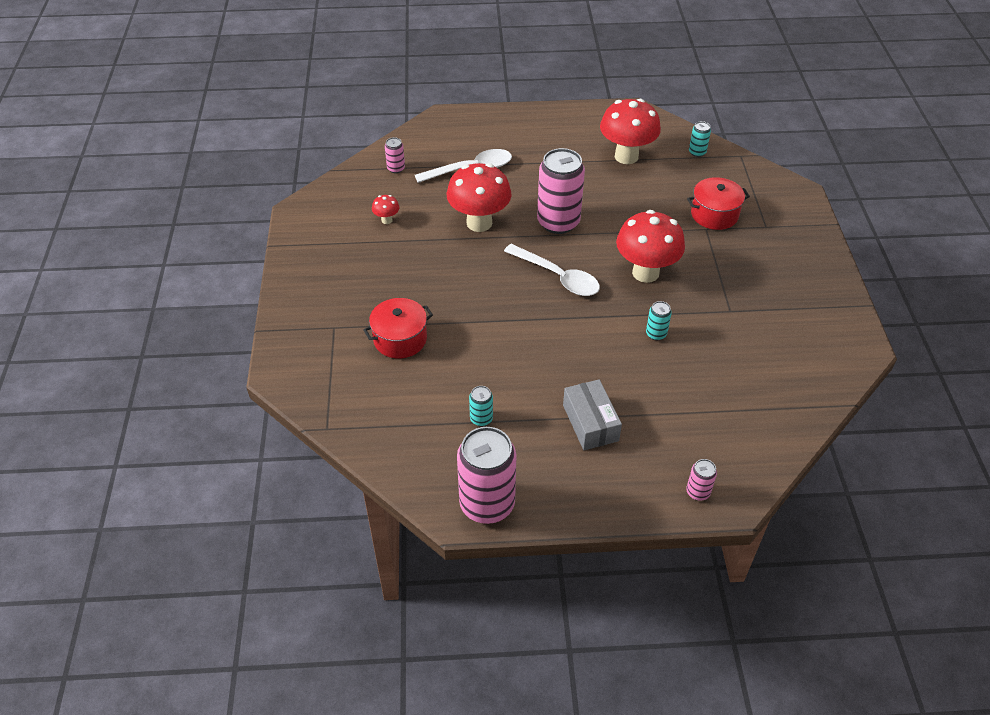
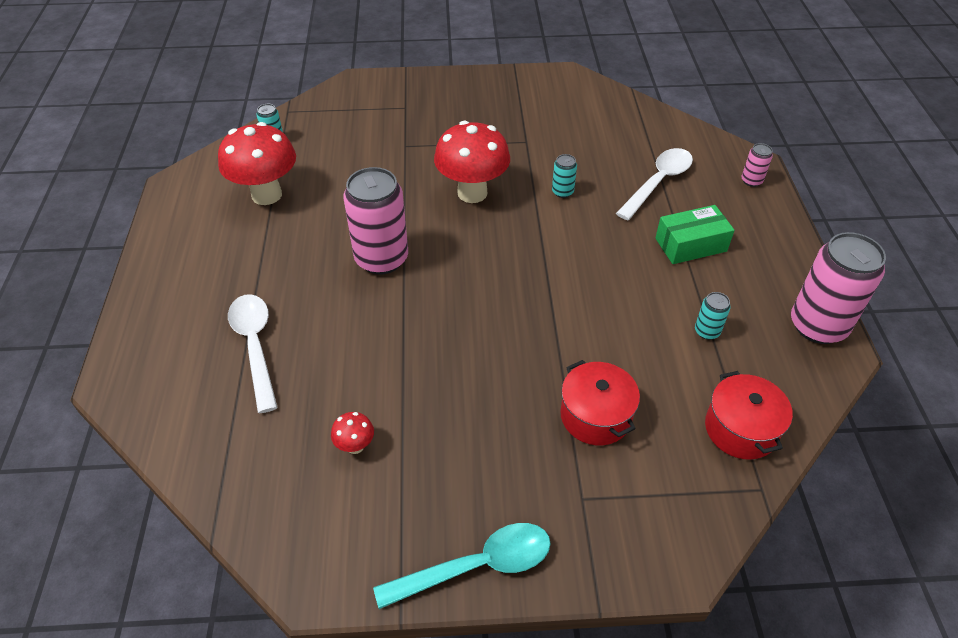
camera: 90 degrees left, 0 degrees up
(295, 276) = (476, 566): none -> turquoise spoon
(396, 168) = (231, 441): pink can -> none
(479, 223) = (374, 336): red mushroom -> none
(557, 277) = (478, 262): white spoon -> white spoon (658, 182)
(590, 423) = (690, 245): grey box -> green box
(714, 214) = (383, 138): red pot -> red pot (740, 429)

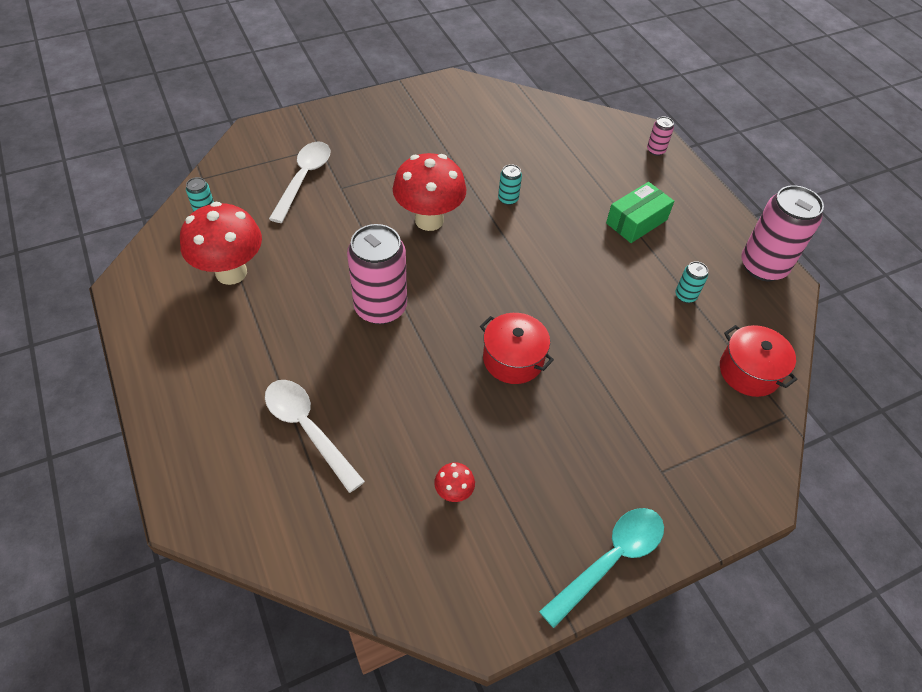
camera: 25 degrees left, 5 degrees up
(595, 416) = (637, 397): red pot -> red pot (513, 359)
(658, 182) = (583, 170): white spoon -> white spoon (304, 179)

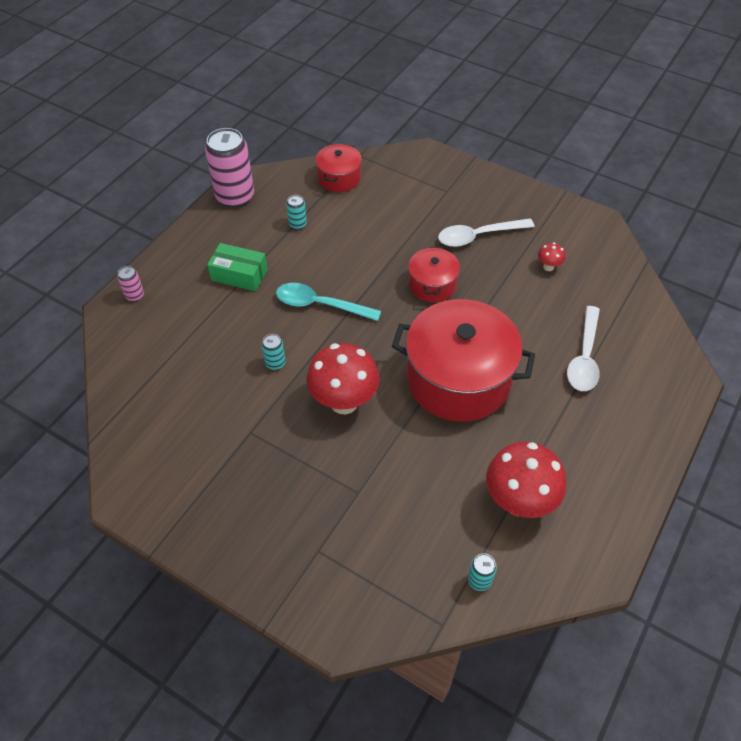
camera: 120 degrees left, 0 degrees up
(304, 179) = (371, 531): white spoon -> white spoon (478, 236)
(380, 307) = (458, 379): pink can -> red pot
(610, 560) = (518, 192): turquoise spoon -> turquoise spoon (320, 305)

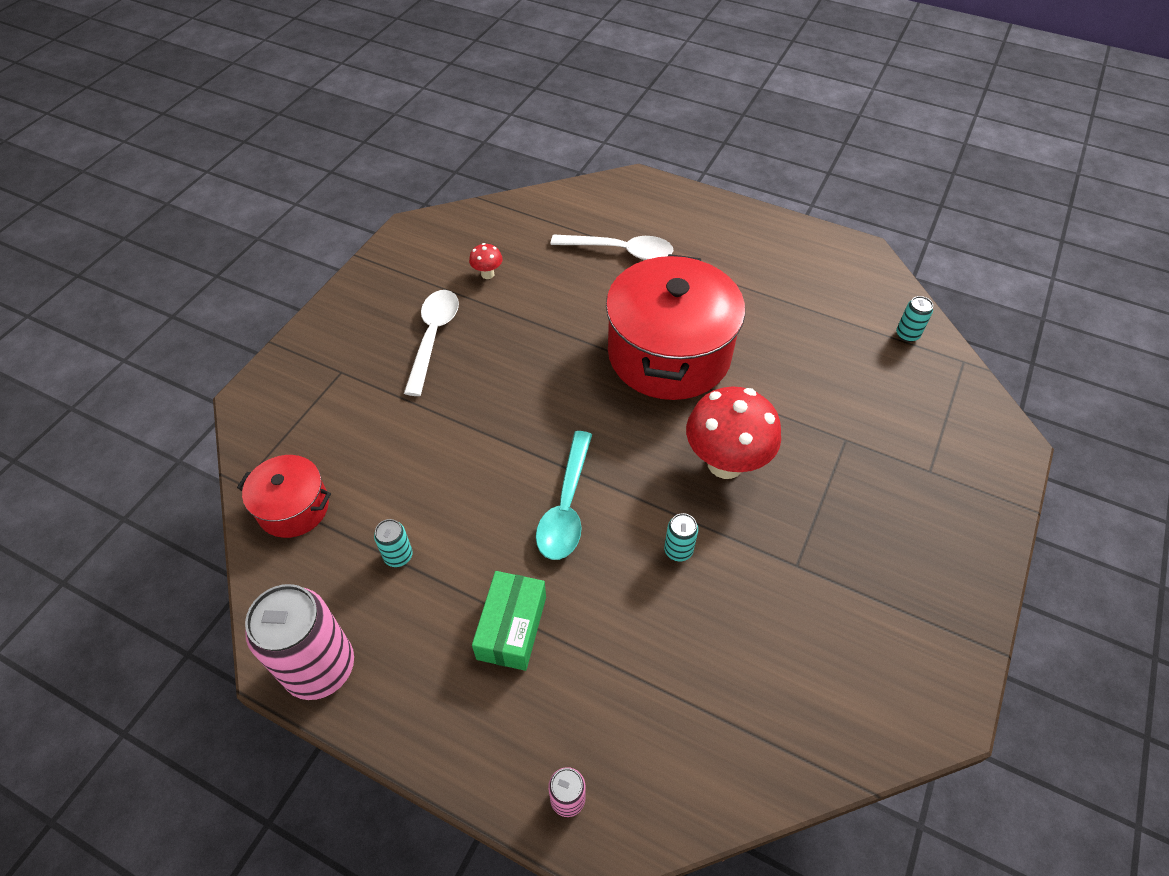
camera: 95 degrees left, 0 degrees up
(432, 285) = (521, 382): red pot -> none
(478, 236) = (433, 337): white spoon -> white spoon turned 150 degrees counterclockwise
(519, 502) = (812, 305): red mushroom -> none

